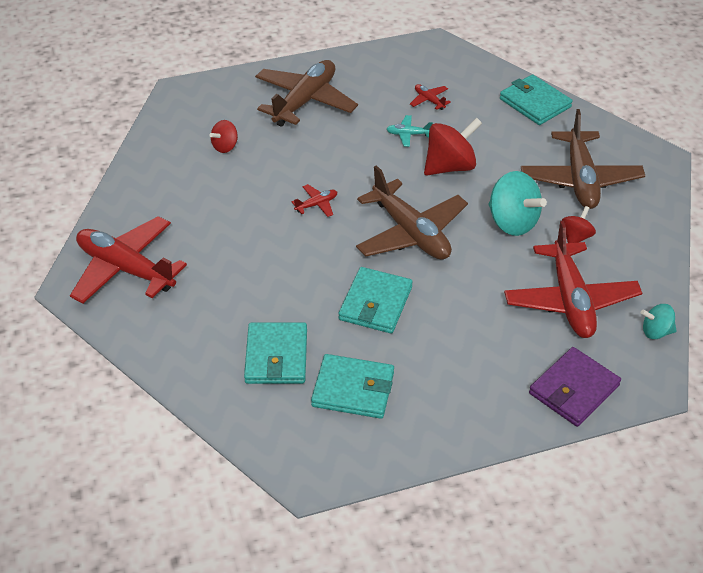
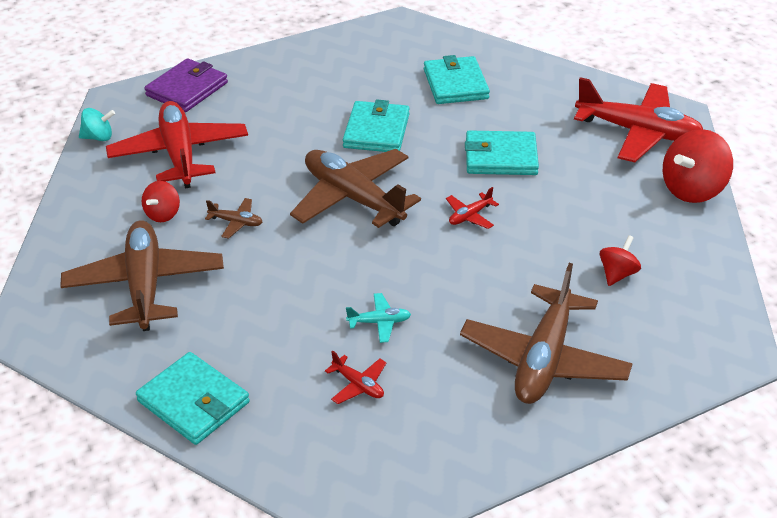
camera: 170 degrees right, 5 degrees down
(353, 389) = (380, 70): turquoise wallet -> turquoise wallet (501, 157)
(450, 166) = (316, 282): red spinning top -> red spinning top (692, 190)
(512, 222) = (236, 222): turquoise spinning top -> brown plane

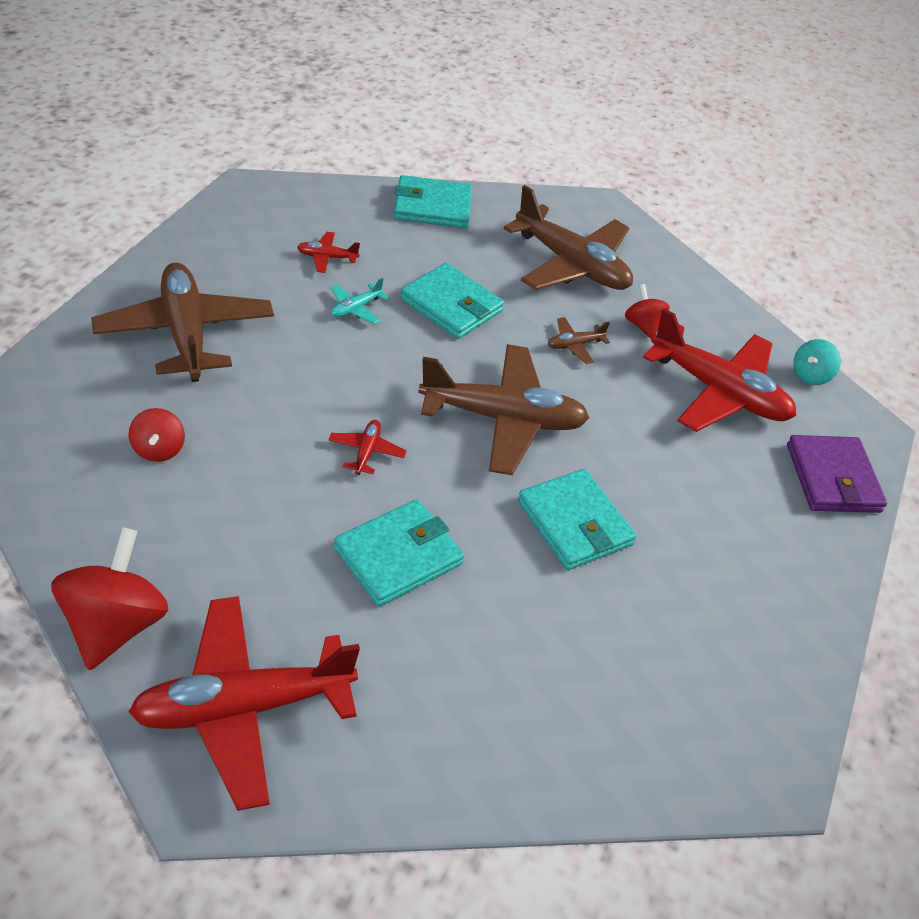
camera: 135 degrees right, 5 degrees up
(455, 84) = (565, 667): turquoise wallet -> turquoise wallet (451, 305)

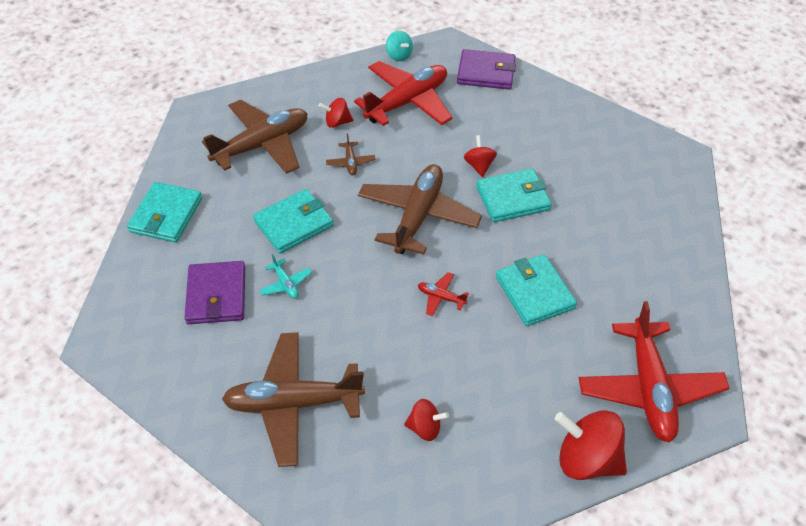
camera: 70 degrees left, 5 degrees up
(327, 257) = (216, 295): red plane -> purple wallet
(625, 480) = (479, 165): none -> red spinning top

